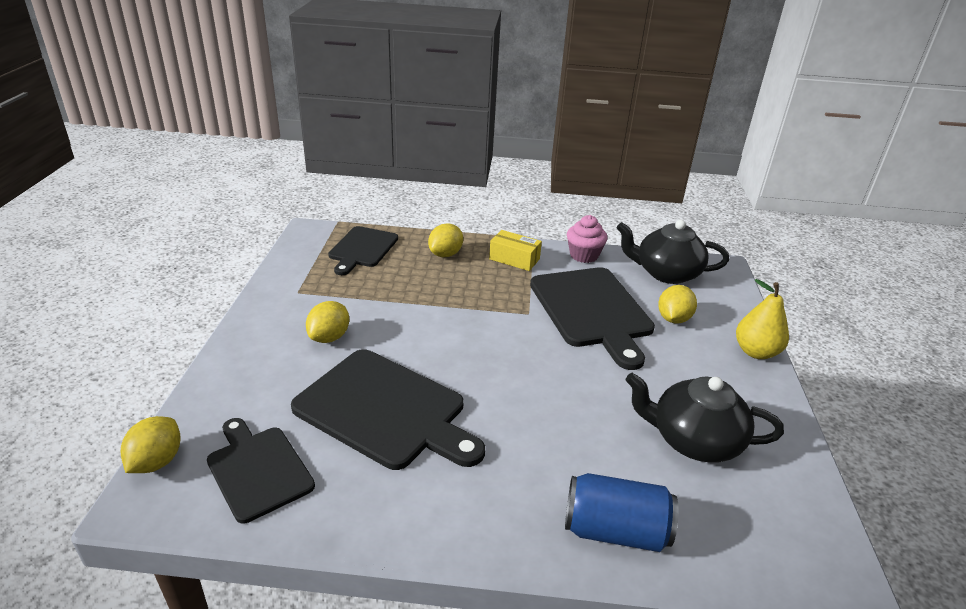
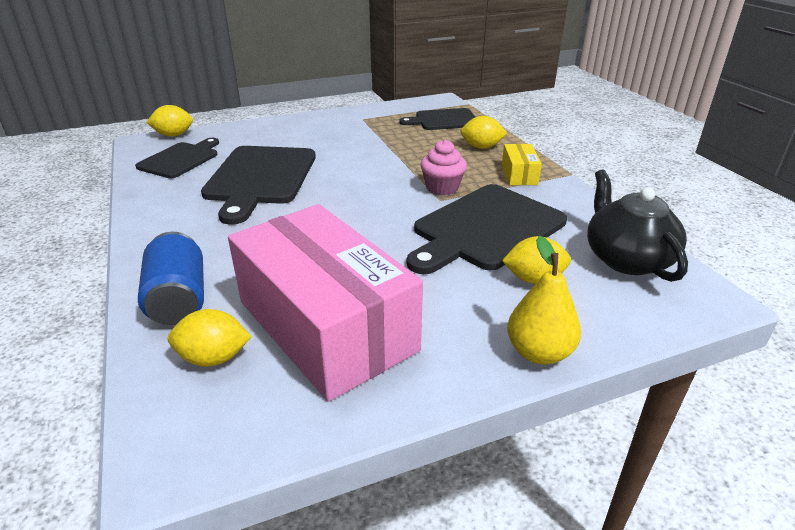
camera: 65 degrees right, 0 degrees up
(329, 337) = (322, 141): yellow lemon -> yellow lemon (214, 358)
(584, 255) = (582, 204): pink cupcake -> pink cupcake (442, 188)
(693, 440) = (326, 325): black teapot -> pink box

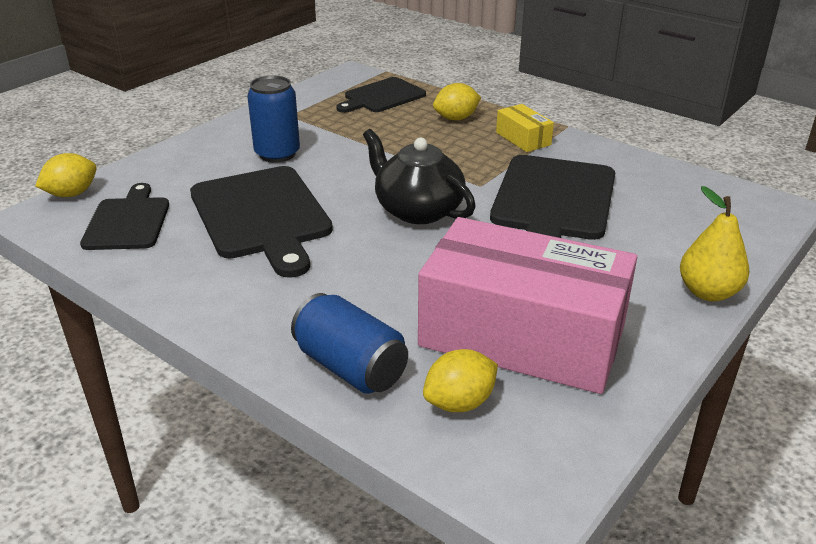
camera: 30 degrees left, 0 degrees up
(322, 141) = (277, 154): none -> blue can
(442, 188) = (468, 172): pink cupcake -> none
(534, 279) = (641, 234): yellow lemon -> none
(626, 259) = (690, 193): black teapot -> black teapot (417, 210)

